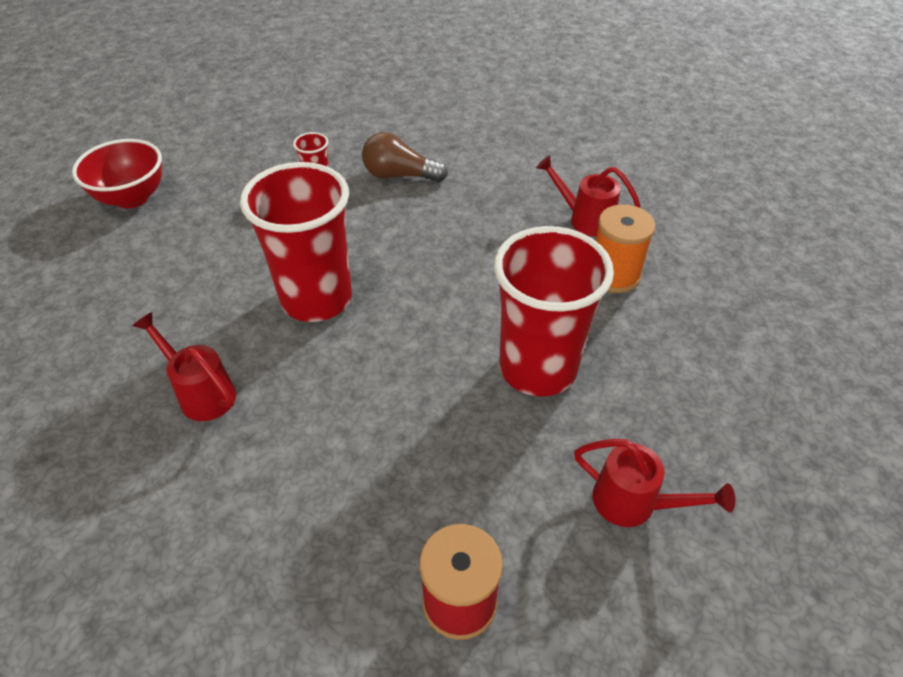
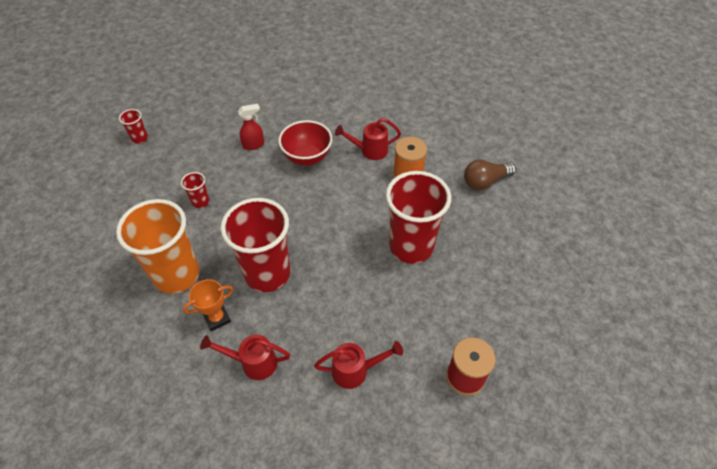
camera: 35 degrees left, 5 degrees up
(132, 198) = (85, 274): red bowl -> red bowl (307, 157)
(212, 317) = (217, 318): none -> orange trophy
(217, 246) = (177, 275): none -> orange cup
(316, 90) = (140, 138): none -> red cup
(399, 175) = (247, 173): brown light bulb -> brown light bulb (485, 181)
(437, 149) = (254, 145): none -> red spray bottle
(633, 503) = (499, 286): red watering can -> red watering can (355, 371)

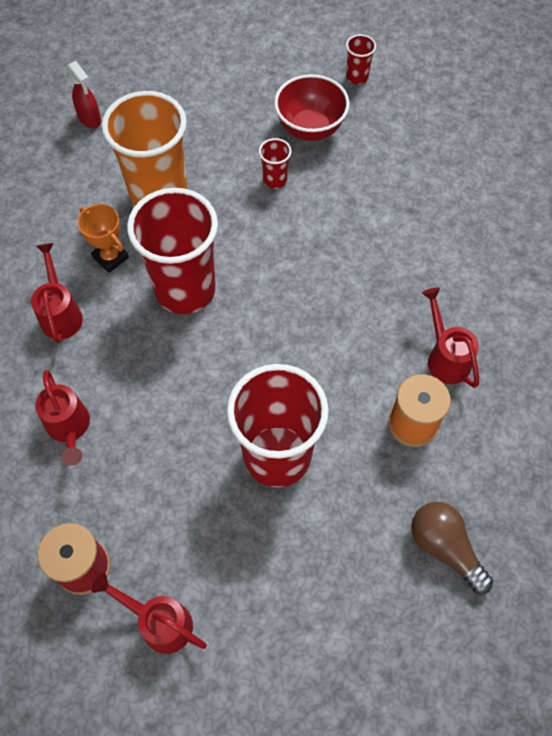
camera: 75 degrees right, 10 degrees up
(254, 145) = (396, 205): red spray bottle -> red spray bottle (90, 119)
(307, 157) = (398, 277): red bowl -> red bowl (310, 128)
(510, 334) = (160, 622): none -> red watering can

